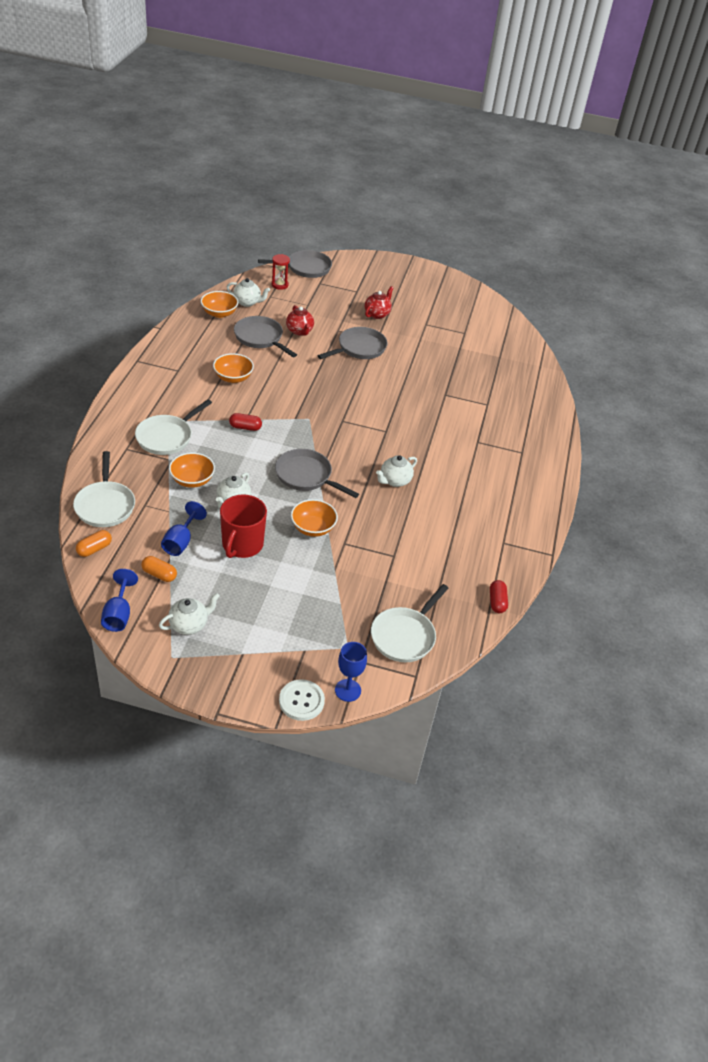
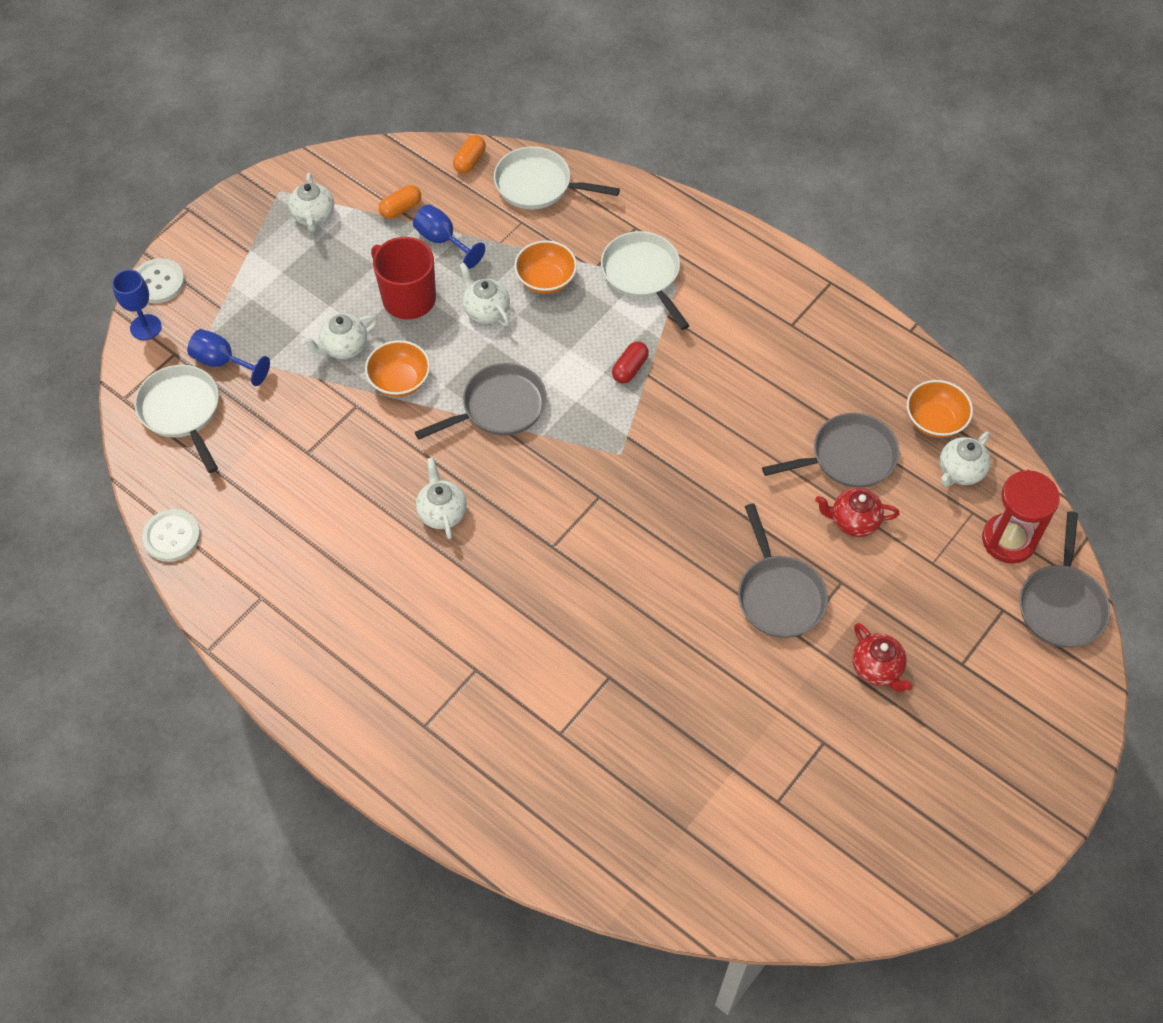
camera: 120 degrees right, 15 degrees up
(94, 549) = (470, 161): orange capsule -> orange capsule turned 45 degrees clockwise
(118, 614) = (362, 161): blue goblet -> blue goblet (223, 362)
(233, 378) = (752, 388): orange bowl -> none
(280, 285) = (1008, 540): red hourglass -> red hourglass, size x1.63
(302, 565) = (344, 347): none -> white teapot
(497, 602) = (172, 536): red capsule -> white button

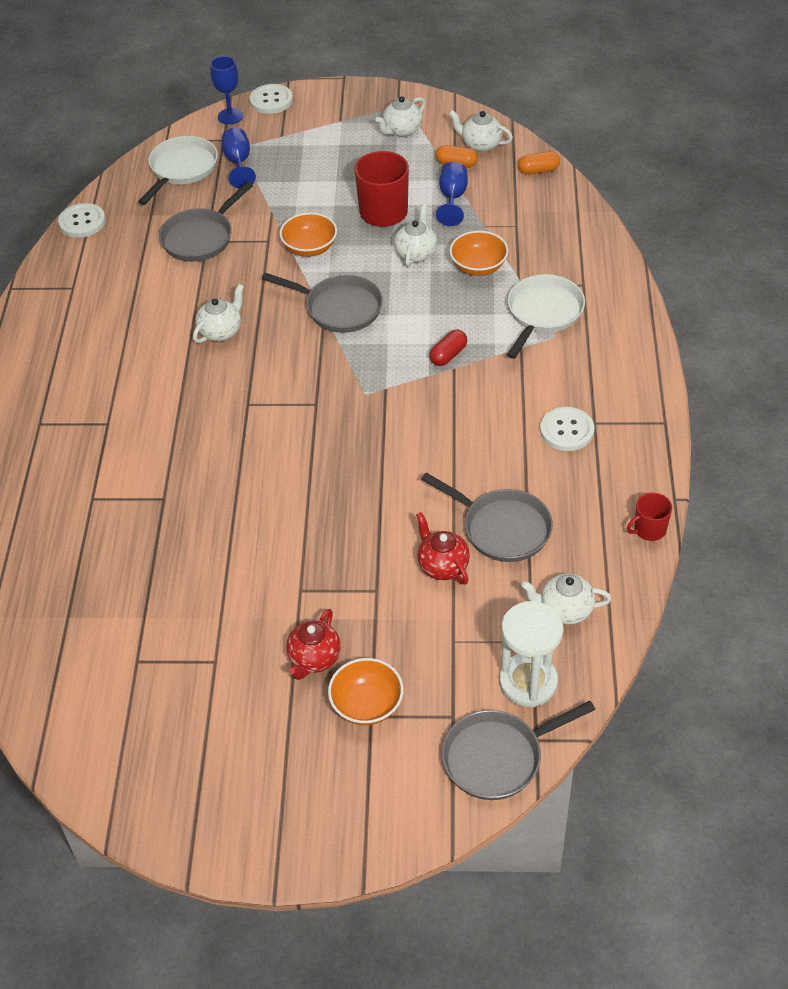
camera: 55 degrees right, 10 degrees down
(344, 347) = (309, 207): white teapot -> white teapot (480, 145)
(538, 185) = (559, 214): white pan -> none
(630, 368) = (448, 355): red capsule -> red capsule turned 45 degrees counterclockwise
(778, 595) = (327, 557): grey pan -> grey pan (201, 237)
(784, 347) = (567, 430): none -> white button
(926, 366) = (649, 529): none -> red mug
(934, 421) = (599, 565): orange bowl -> orange bowl (367, 705)
(1008, 540) = (528, 682): red hourglass -> white hourglass

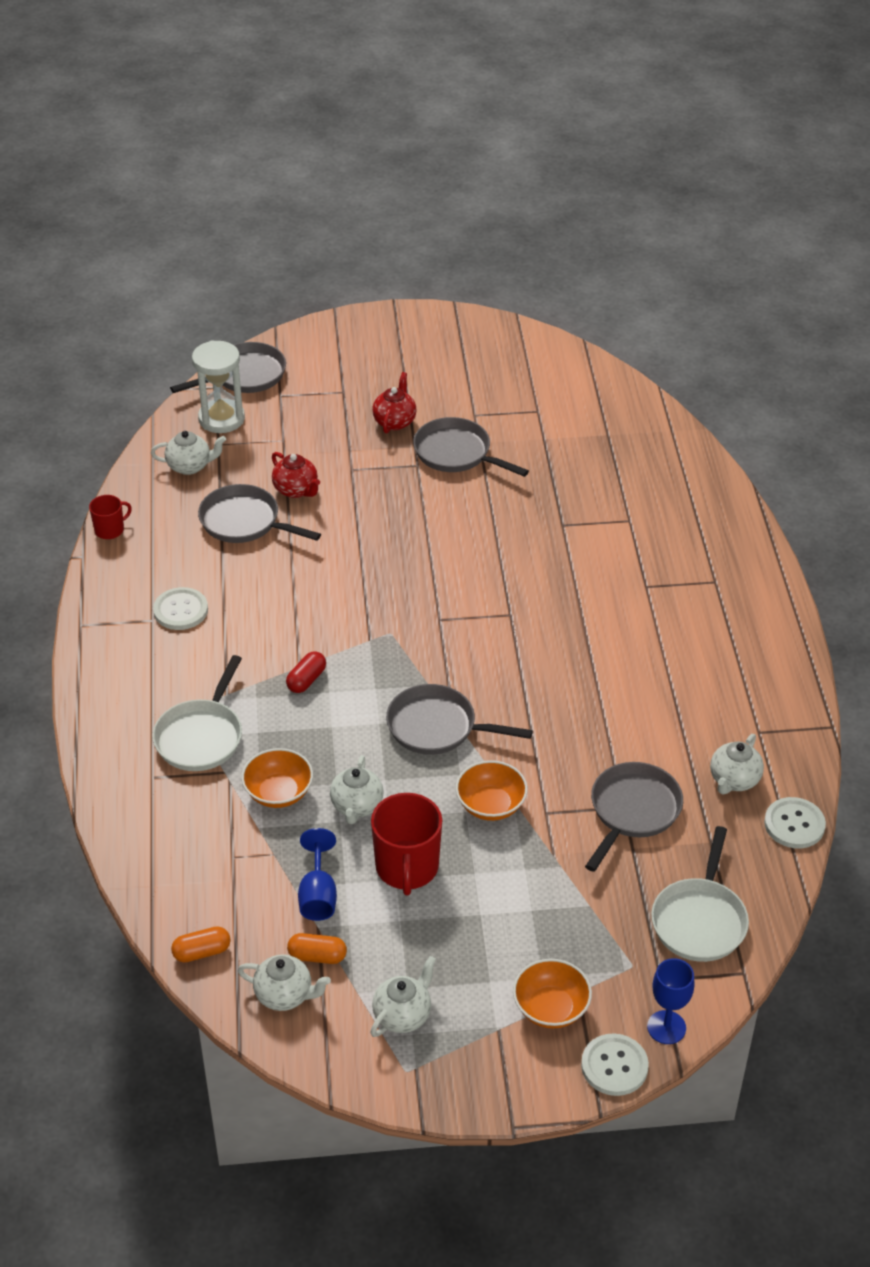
camera: 170 degrees right, 5 degrees down
(221, 331) = (564, 690): white teapot -> white teapot (734, 780)
(238, 163) = (624, 937): blue goblet -> none
(251, 603) = (457, 453): none -> grey pan
(367, 705) = (347, 397): orange bowl -> orange bowl (550, 1008)

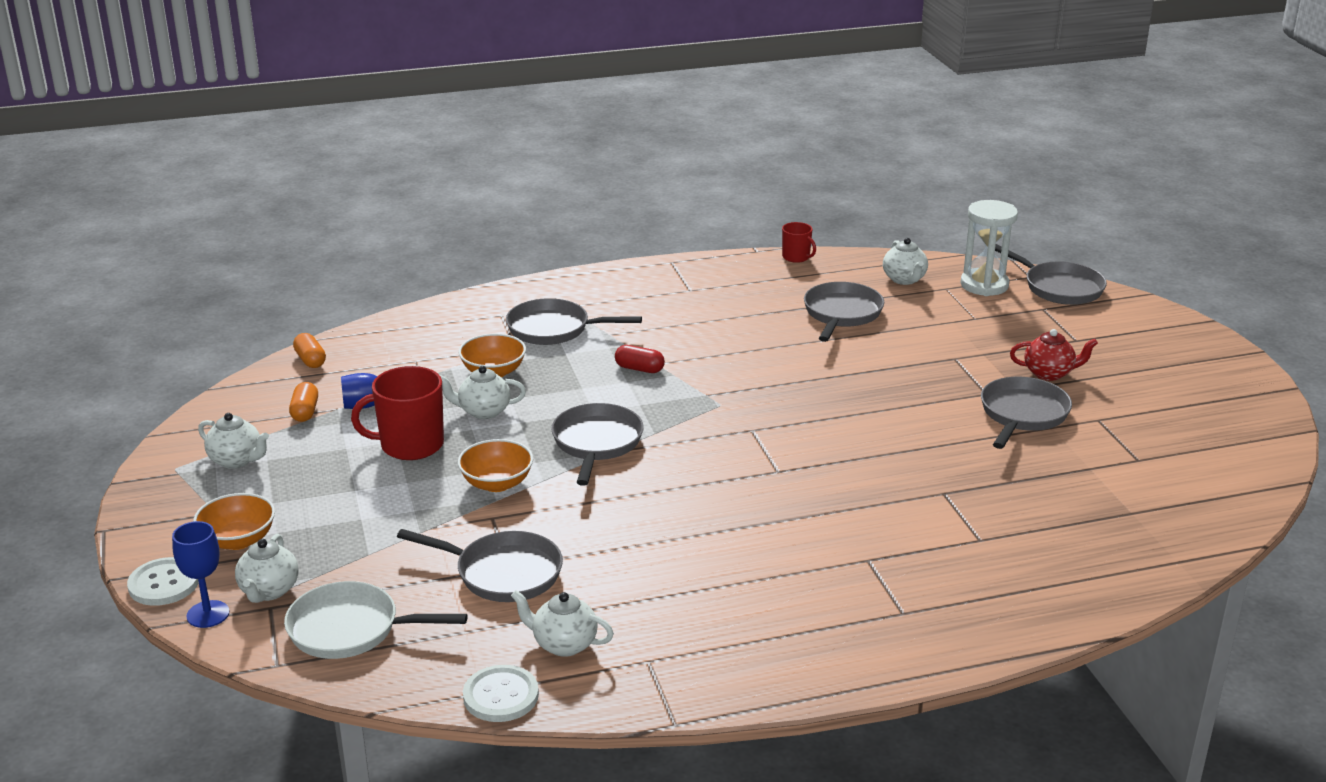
camera: 80 degrees right, 15 degrees down
(180, 610) = (707, 300): white button -> none
(201, 736) = (554, 329): white pan -> grey pan
(285, 995) = (263, 402): white teapot -> white teapot (269, 591)
(296, 490) = (903, 333): red teapot -> none

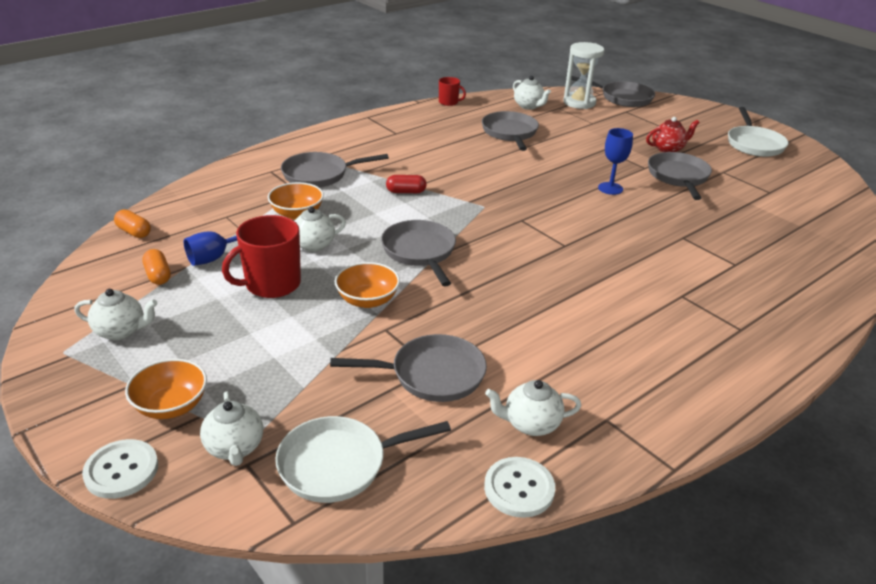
camera: 25 degrees left, 5 degrees up
(208, 614) = (188, 489): blue goblet -> blue goblet (610, 188)
(1193, 389) = (754, 144): none -> white pan

